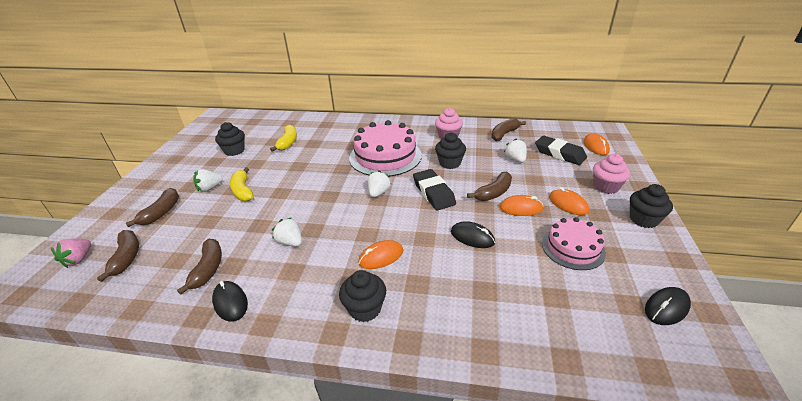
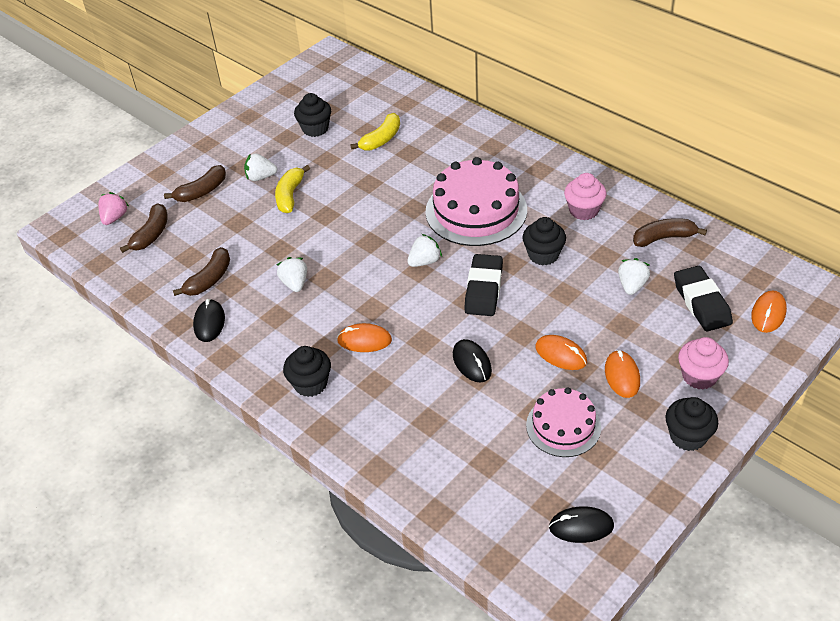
camera: 35 degrees right, 10 degrees up
(79, 259) = (115, 218): pink strawberry -> pink strawberry turned 150 degrees clockwise
(493, 193) = (551, 321): brown banana -> none

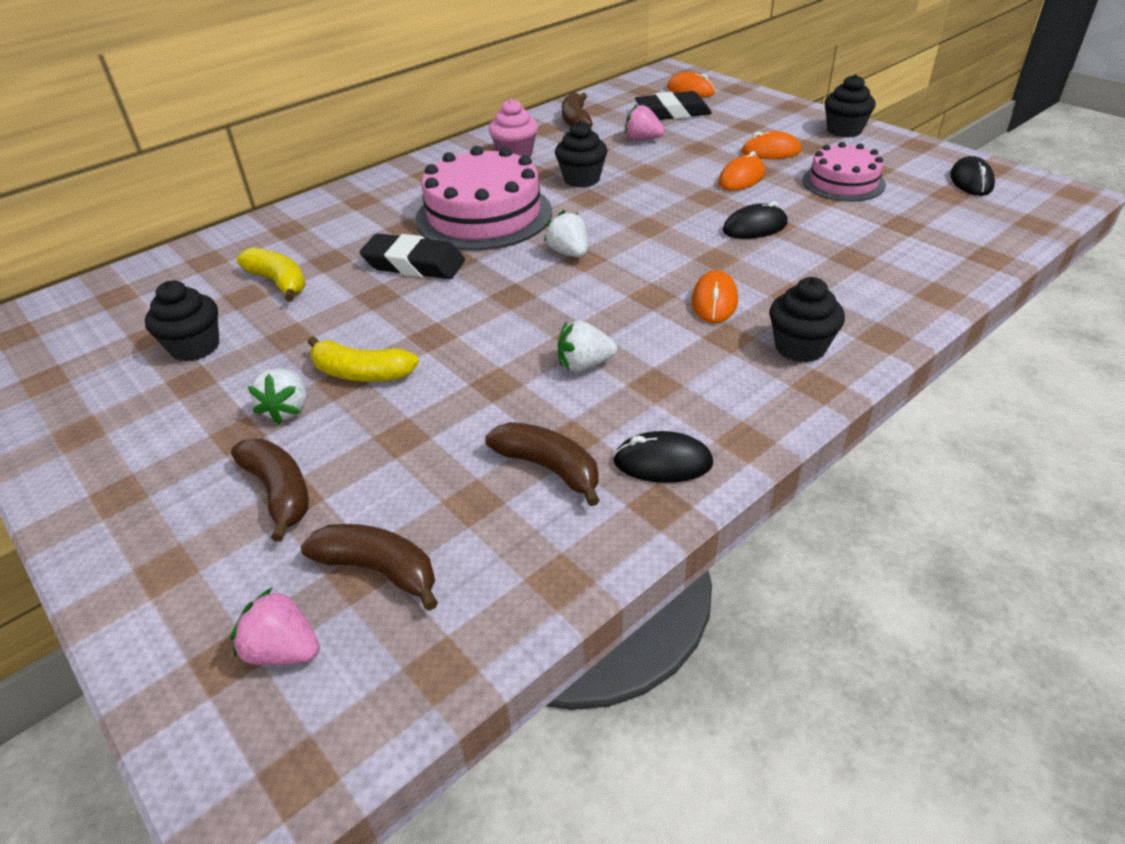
camera: 85 degrees left, 5 degrees down
(484, 289) = (631, 216): black eraser -> black eraser (414, 264)
(632, 285) = (642, 139): white strawberry -> pink strawberry
(699, 376) = (769, 121): pink cupcake -> none

